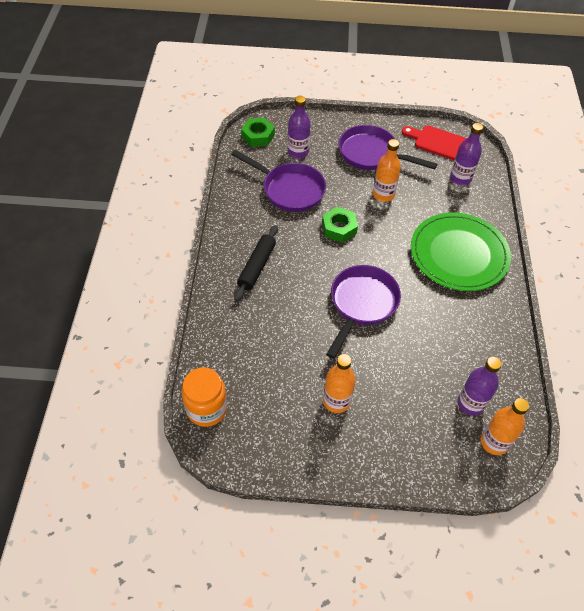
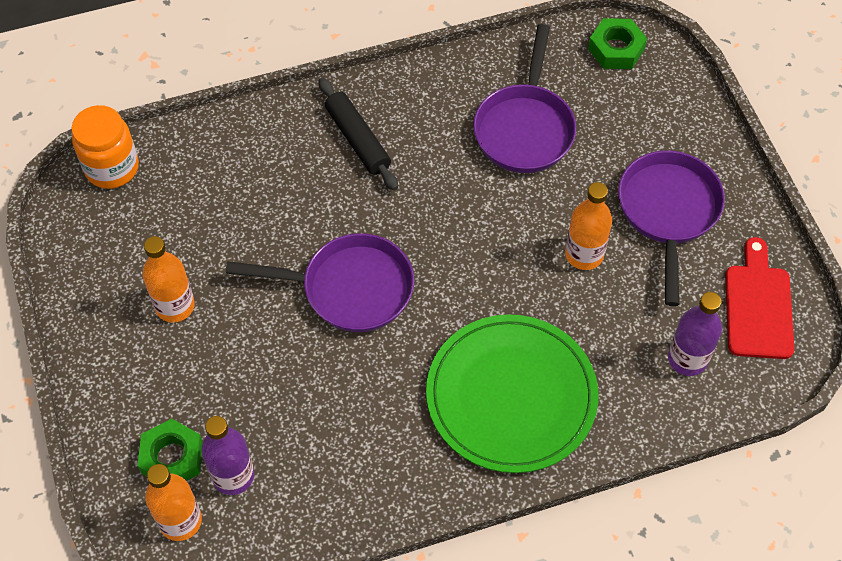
camera: 70 degrees right, 5 degrees up
(257, 266) = (357, 140): black rolling pin -> black rolling pin turned 60 degrees clockwise
(298, 152) = (612, 112): purple bottle -> none
(339, 228) = (481, 216): green nut -> green nut (172, 457)

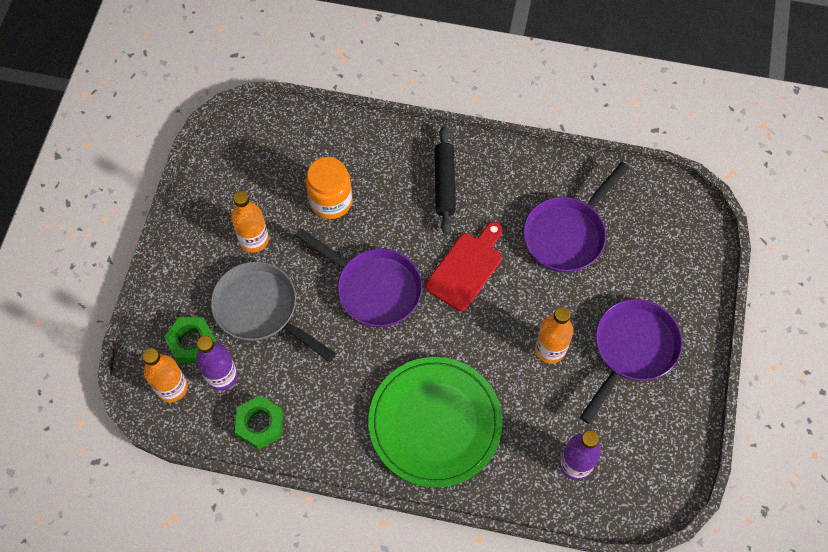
camera: 30 degrees right, 5 degrees up
(112, 168) = (271, 122): orange jar -> orange jar (331, 201)
(233, 378) = (261, 309): none -> grey pan
(616, 49) = (673, 207): green nut -> green nut (260, 424)
(758, 306) = (652, 455): red cutting board -> red cutting board (466, 268)

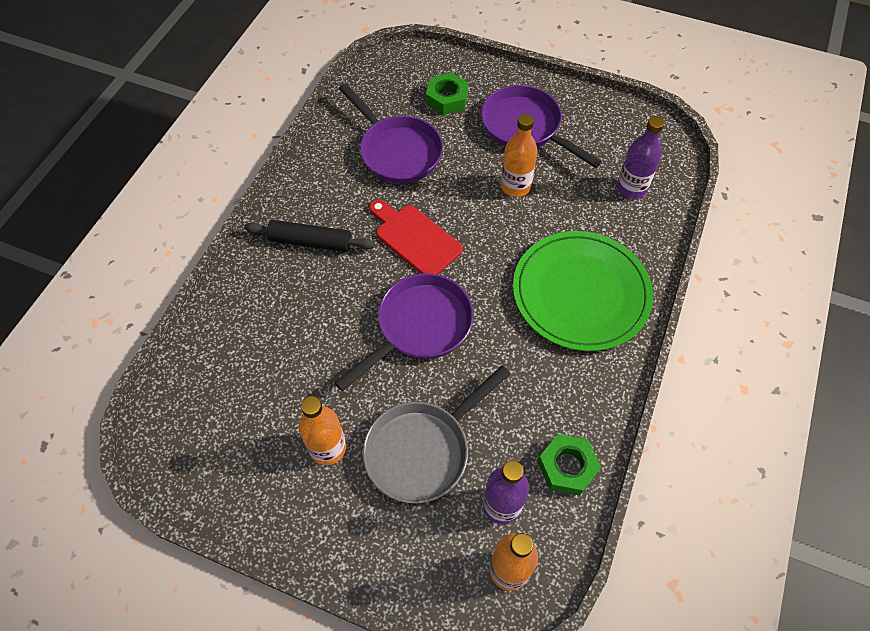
camera: 80 degrees left, 5 degrees down
(192, 342) = (451, 539): green nut -> green nut (447, 99)
(331, 201) = (299, 355): orange jar -> none

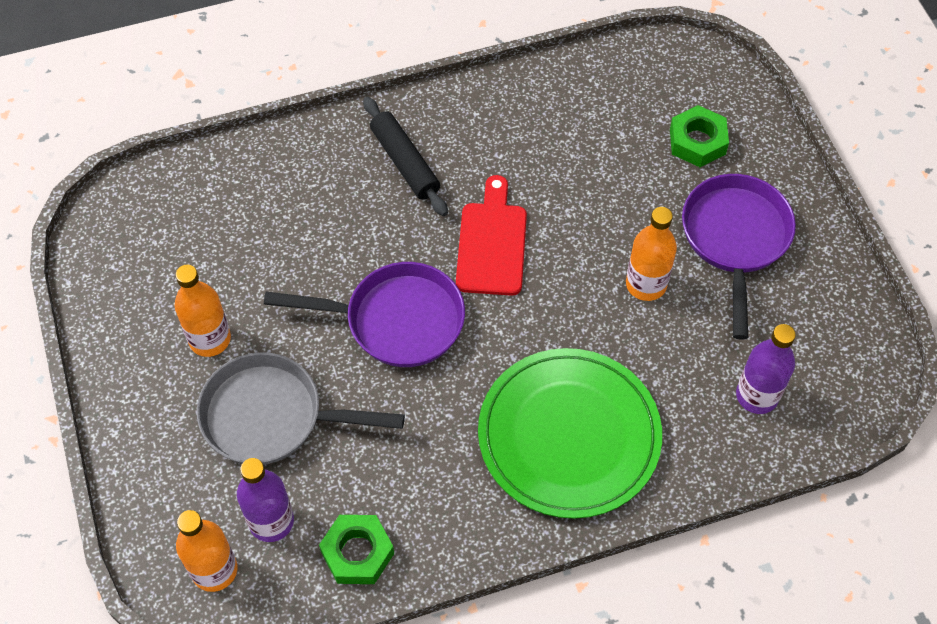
camera: 50 degrees right, 0 degrees up
(397, 151) = (582, 150): purple pan -> none

